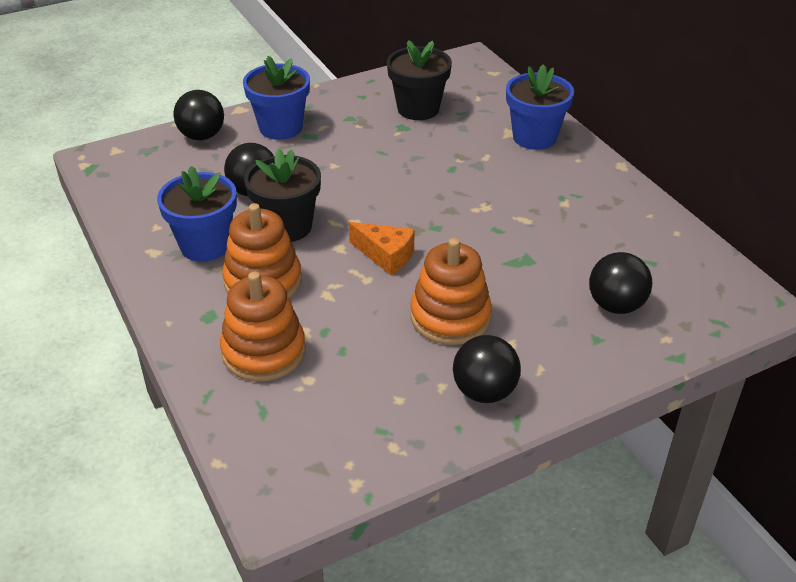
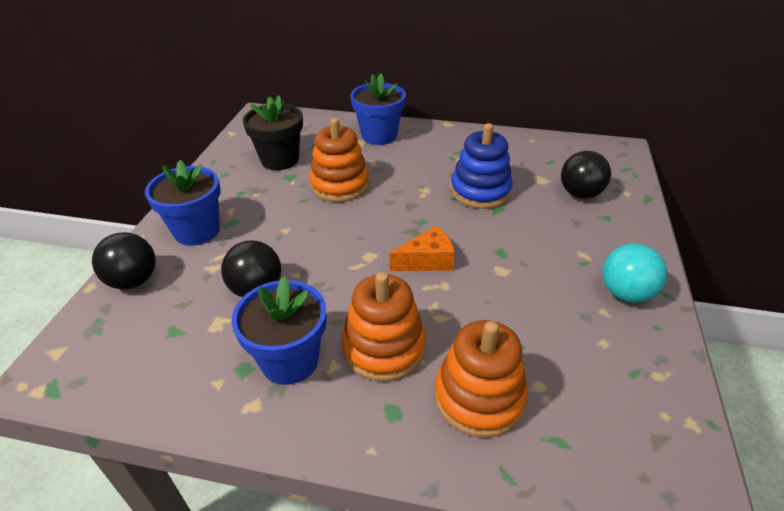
camera: 50 degrees left, 0 degrees up
(287, 227) = (329, 294): black flower pot -> none
(450, 317) = (529, 267): orange stacking toy -> orange stacking toy (340, 185)
(484, 391) = (625, 293): black ball -> turquoise ball
(528, 239) = (480, 191): none -> blue stacking toy

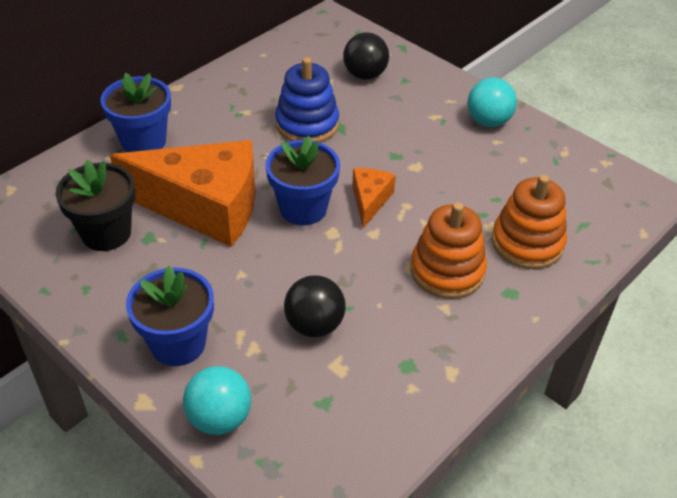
camera: 60 degrees left, 5 degrees up
(133, 281) = (219, 418): black ball -> turquoise ball
(289, 360) = (420, 332): blue flower pot -> blue flower pot (303, 208)
(340, 185) = (204, 207): orange stacking toy -> orange cheese

